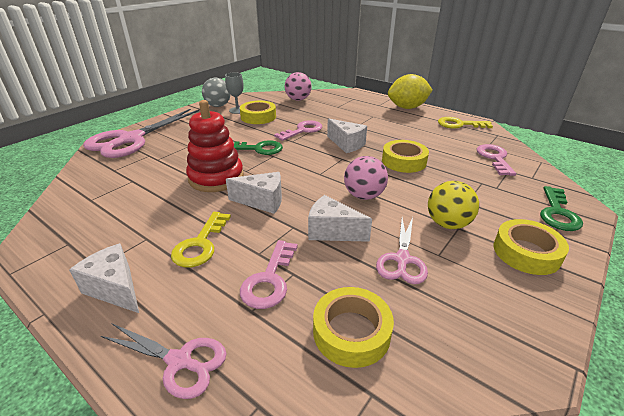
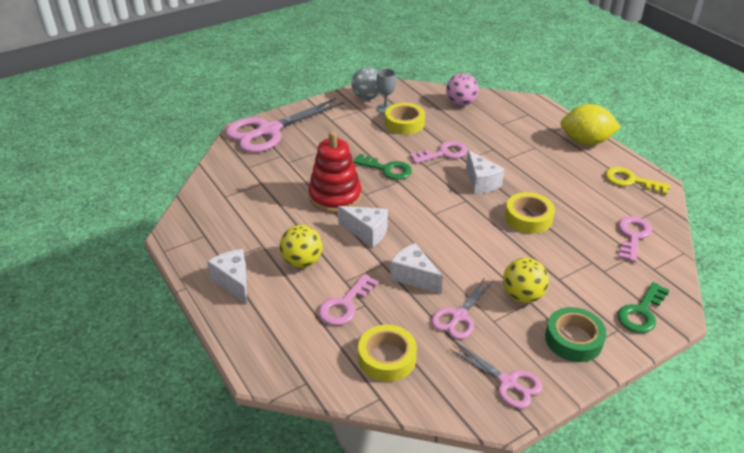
camera: 20 degrees right, 5 degrees up
(179, 361) = (266, 343): pink scissors -> pink scissors (508, 383)
(200, 244) = (302, 261): yellow key -> yellow ball
(364, 196) = (462, 248): pink ball -> none
(526, 252) = (573, 339): yellow tape -> green tape

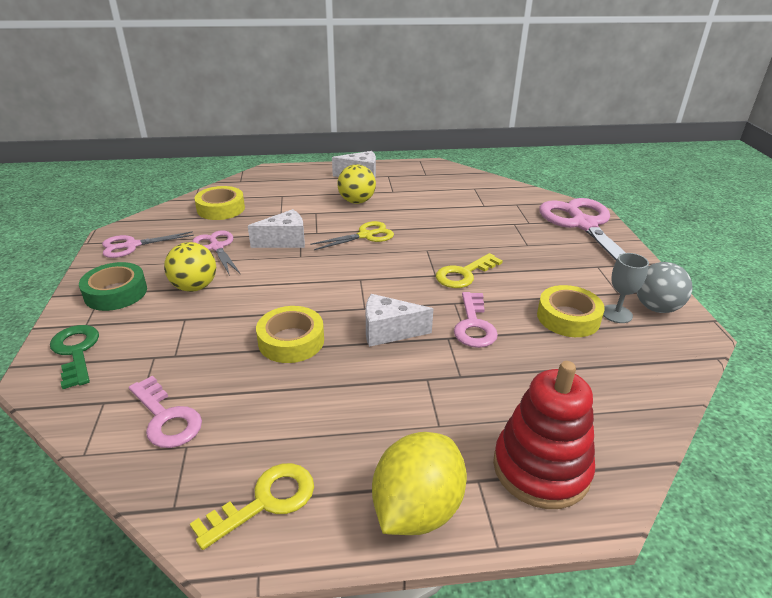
camera: 115 degrees right, 5 degrees down
(335, 197) = (435, 233): red stacking toy -> red stacking toy (541, 468)
(344, 305) = (290, 206): pink key -> none
(367, 232) = (366, 235): white cheese -> yellow scissors
(387, 169) = (463, 274): green key -> yellow key
(461, 103) = (616, 396): pink ball -> none

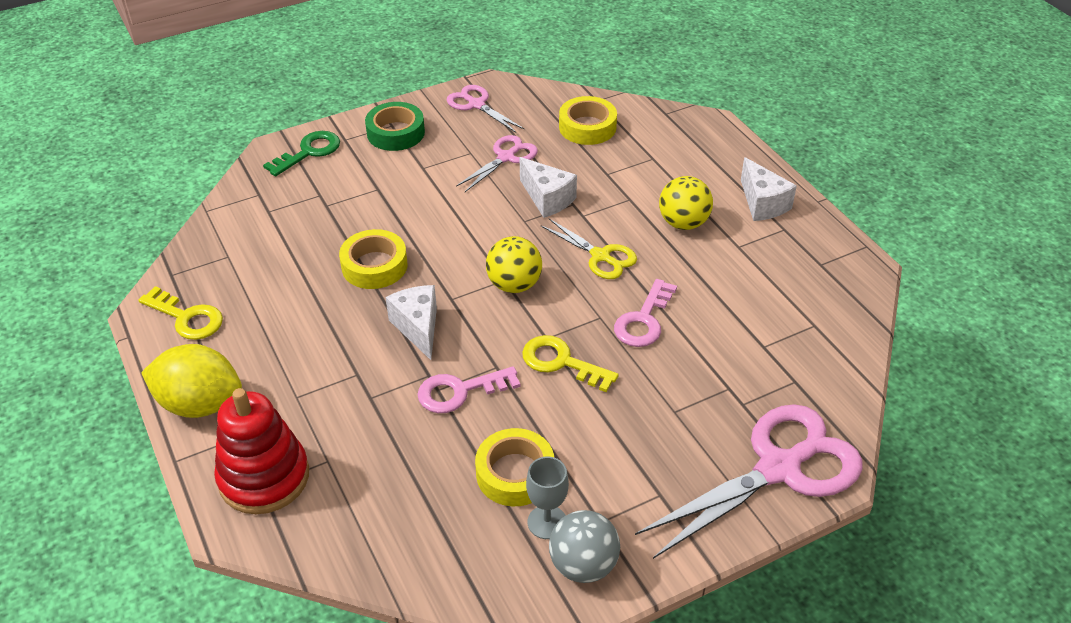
camera: 70 degrees right, 10 degrees up
(166, 418) = (252, 234): pink key -> pink key (643, 320)
(195, 287) = (428, 173): yellow ball -> yellow ball (514, 285)

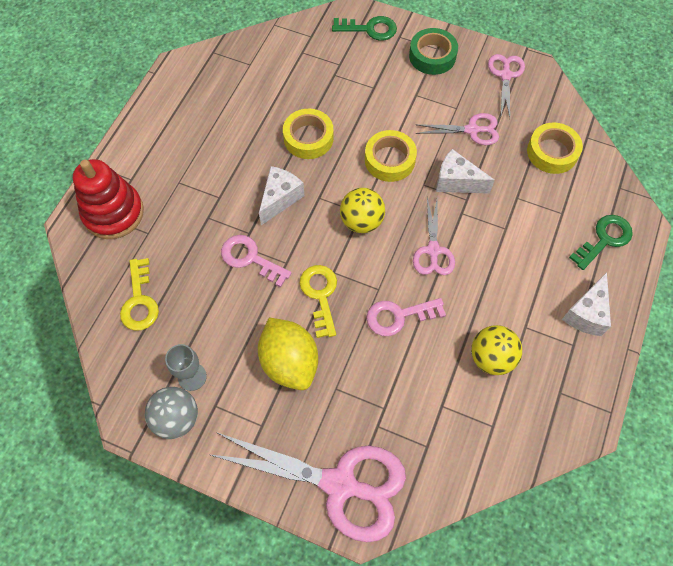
camera: 50 degrees right, 20 degrees up
(187, 318) = (189, 86): yellow key -> yellow key (139, 301)
(200, 404) = (137, 143): yellow lemon -> yellow lemon (289, 362)
(515, 473) = (213, 333): yellow tape -> yellow tape (389, 160)
(547, 199) = (456, 182): white cheese -> white cheese turned 105 degrees clockwise
(600, 256) = (433, 250): yellow scissors -> pink scissors
(683, 223) = (514, 277): yellow ball -> yellow ball (491, 358)
(704, 151) = (604, 239): none -> green key

